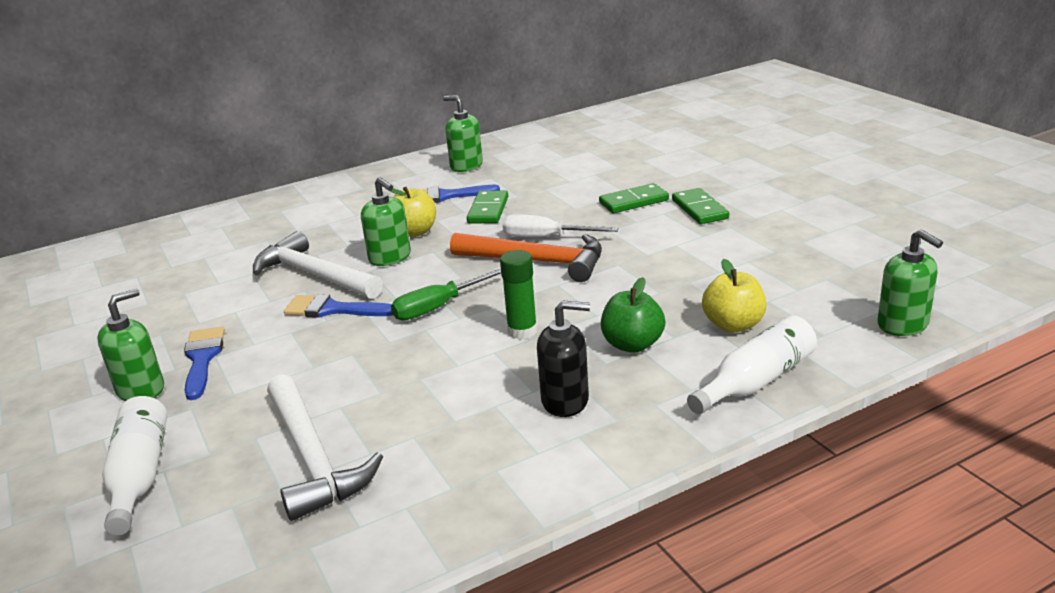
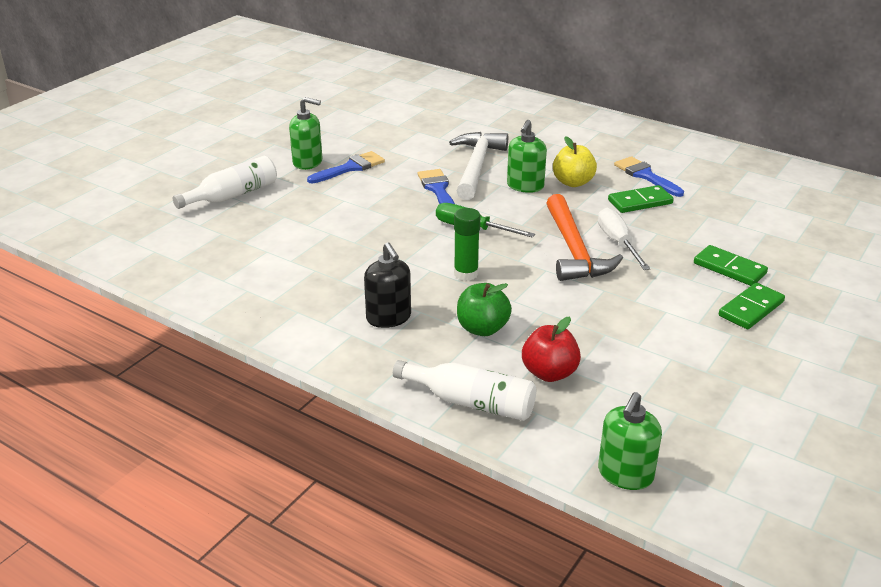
camera: 60 degrees right, 5 degrees up
(313, 458) = (275, 243): white hammer -> none
(466, 166) = (711, 166): green soap dispenser -> none
(733, 325) = (549, 373): yellow apple -> red apple

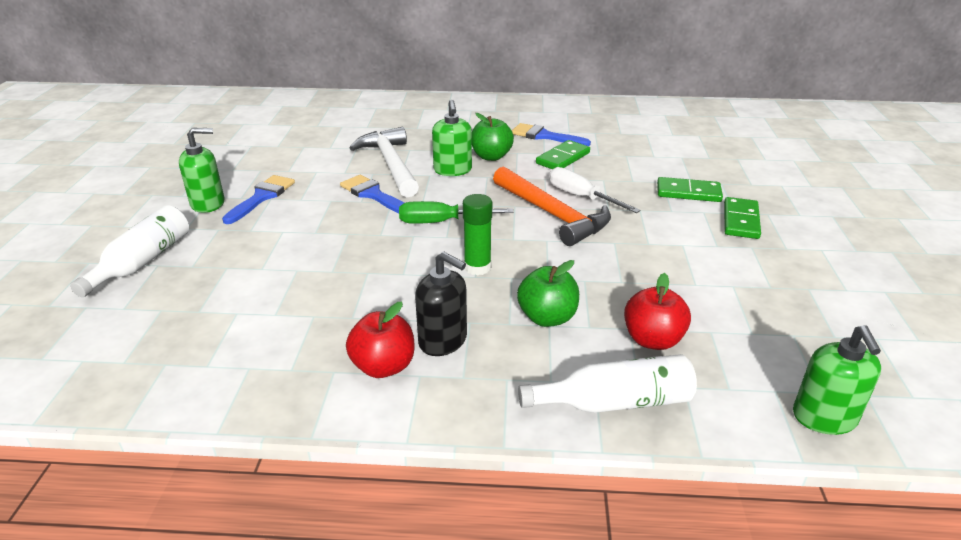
camera: 30 degrees left, 0 degrees up
(332, 320) = (383, 366): none -> red apple
(573, 182) = (491, 156): yellow apple -> green apple

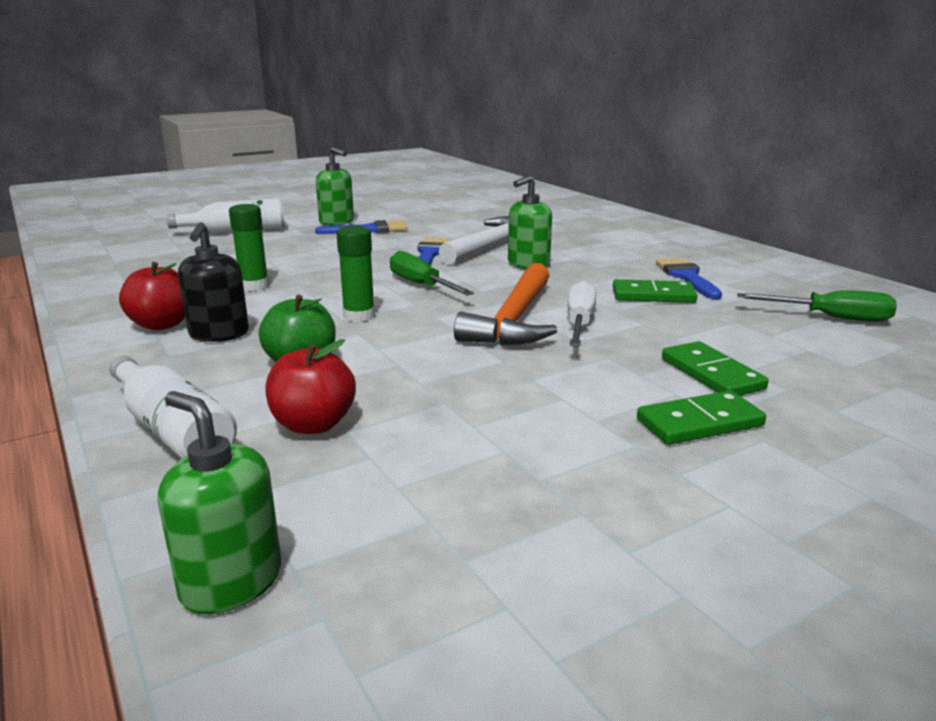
camera: 55 degrees right, 10 degrees down
(340, 294) = (254, 286): none -> green glue stick
(491, 156) = (588, 269): green apple -> none
(648, 132) = (831, 318): none -> green screwdriver
(824, 418) = (231, 582): green soap dispenser -> green soap dispenser turned 75 degrees clockwise

